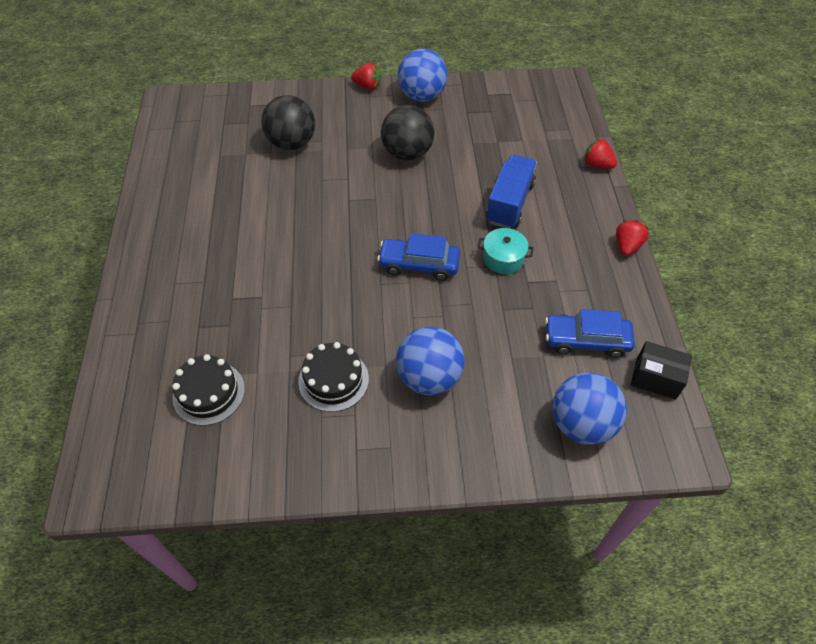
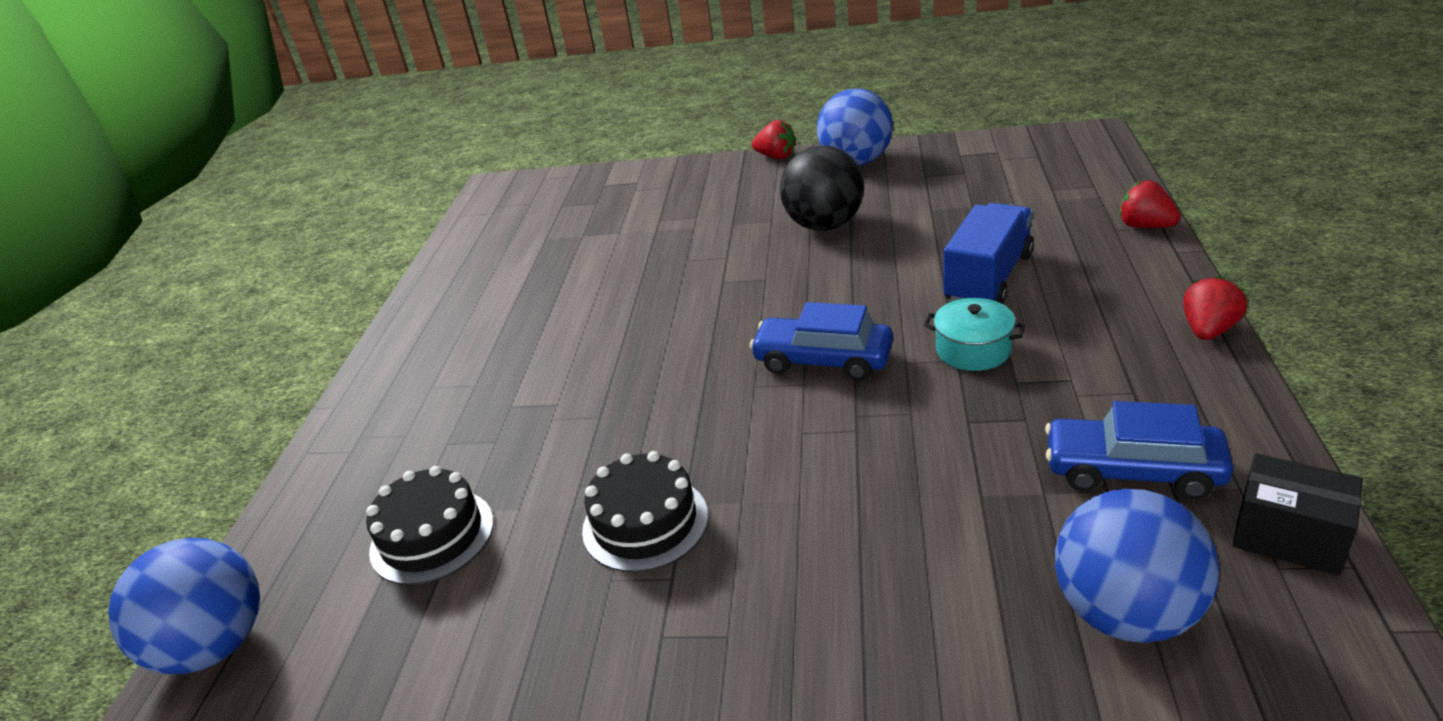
camera: 15 degrees right, 20 degrees down
(292, 143) = (652, 221): black ball -> none
(429, 377) = (818, 523): blue ball -> blue ball (216, 646)

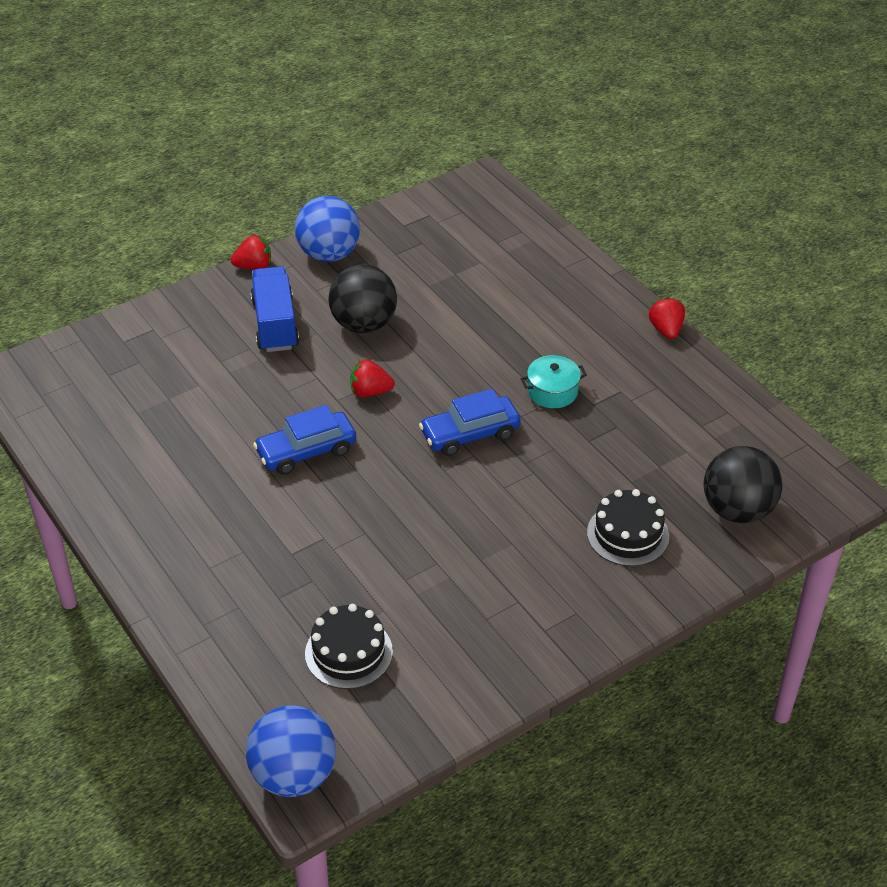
camera: 45 degrees left, 10 degrees up
(645, 522) = (471, 581): black cake -> black cake (628, 534)
(988, 278) = (517, 334): blue truck -> blue truck (275, 324)
(1125, 612) = (737, 510): blue ball -> black ball
(1132, 470) = (690, 435): blue car -> blue car (306, 451)
(1145, 226) = (579, 259): red strawberry -> red strawberry (370, 392)
(1288, 536) = (775, 440): black box -> none

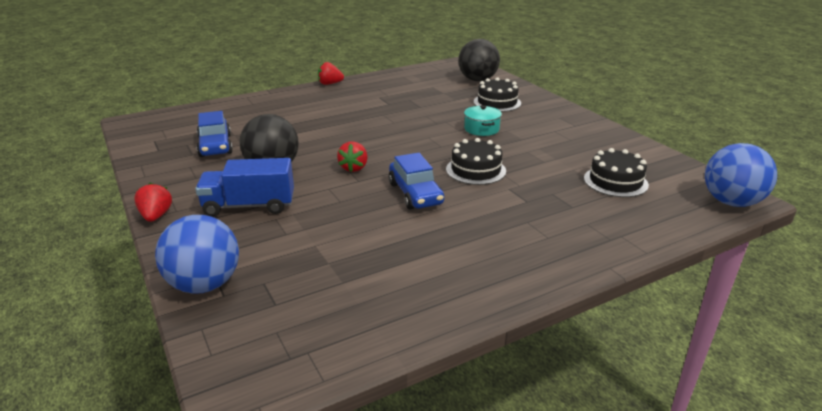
camera: 85 degrees left, 15 degrees down
(329, 254) = (169, 180): blue ball -> blue ball (204, 285)
(372, 506) = (475, 170): none -> black cake
(470, 434) = (408, 137): blue car -> blue car (215, 146)
(552, 391) = (373, 113): turquoise pot -> turquoise pot (481, 129)

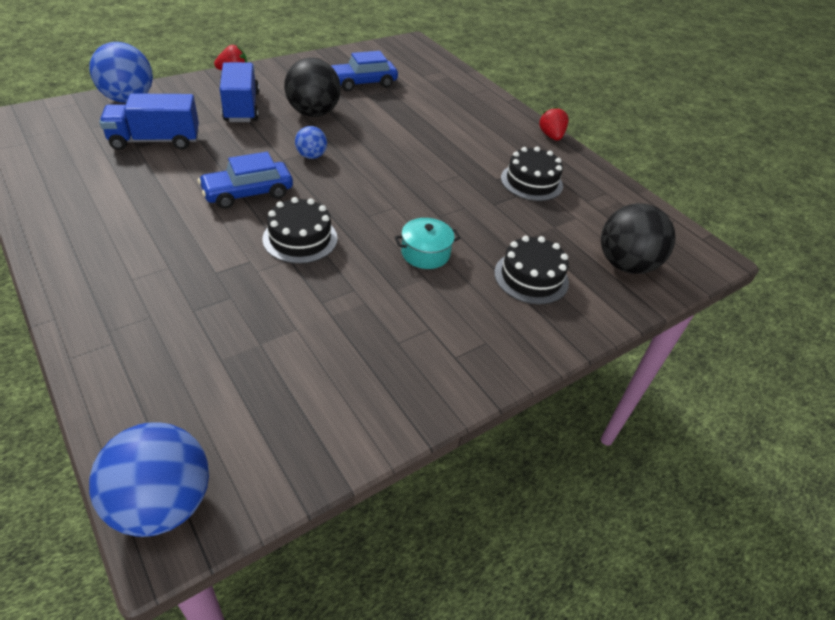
camera: 80 degrees right, 15 degrees up
(316, 252) = (155, 141): none -> blue truck
(353, 168) = (311, 156): red strawberry -> blue ball
(615, 181) = (253, 367): black cake -> black cake (531, 182)

